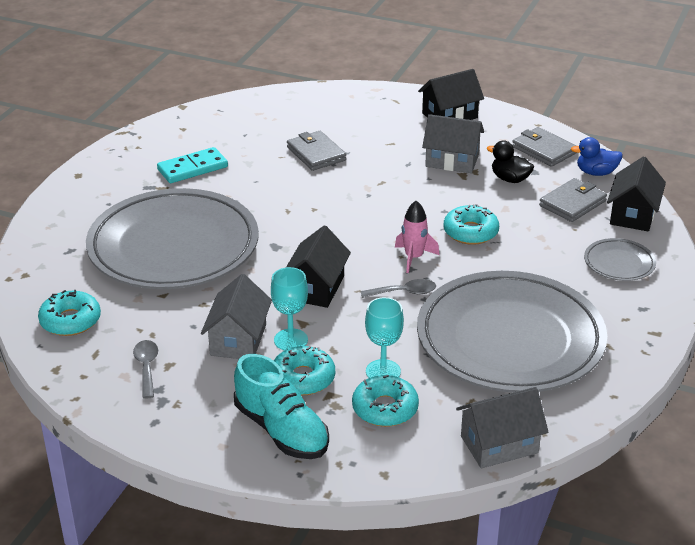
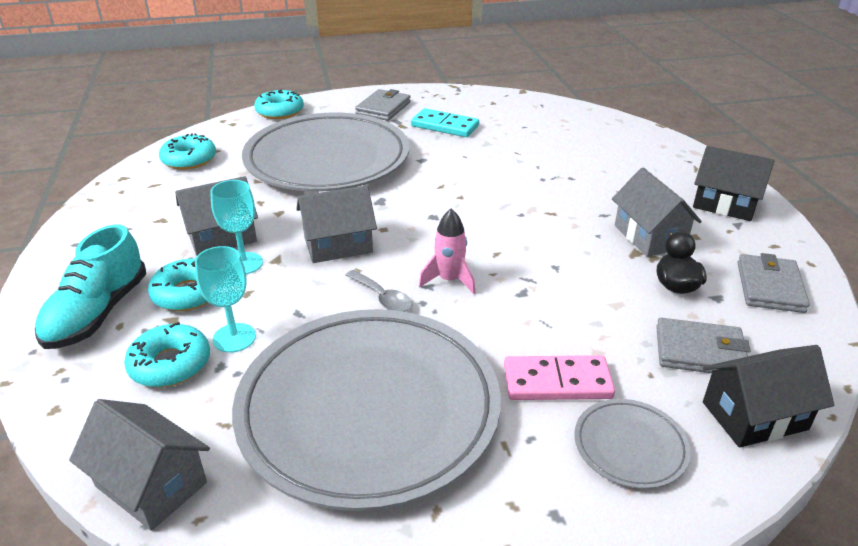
camera: 55 degrees right, 0 degrees up
(147, 367) = (150, 212): grey spoon -> none
(316, 154) = (545, 165): grey wallet -> grey wallet (383, 108)
(316, 288) = (338, 245): black house -> grey house
(470, 232) = (540, 298): turquoise donut -> turquoise donut (280, 111)
(551, 262) = (557, 382): none -> pink domino
(596, 173) = (792, 345): blue duck -> none

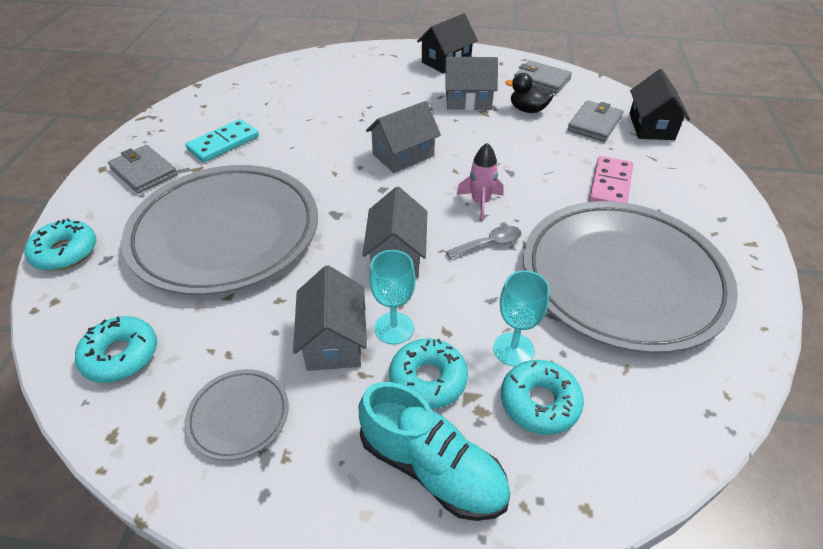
camera: 70 degrees left, 10 degrees up
(151, 484) = (691, 425): grey house -> grey house (403, 155)
(630, 446) = (670, 175): grey plate -> grey plate (239, 416)

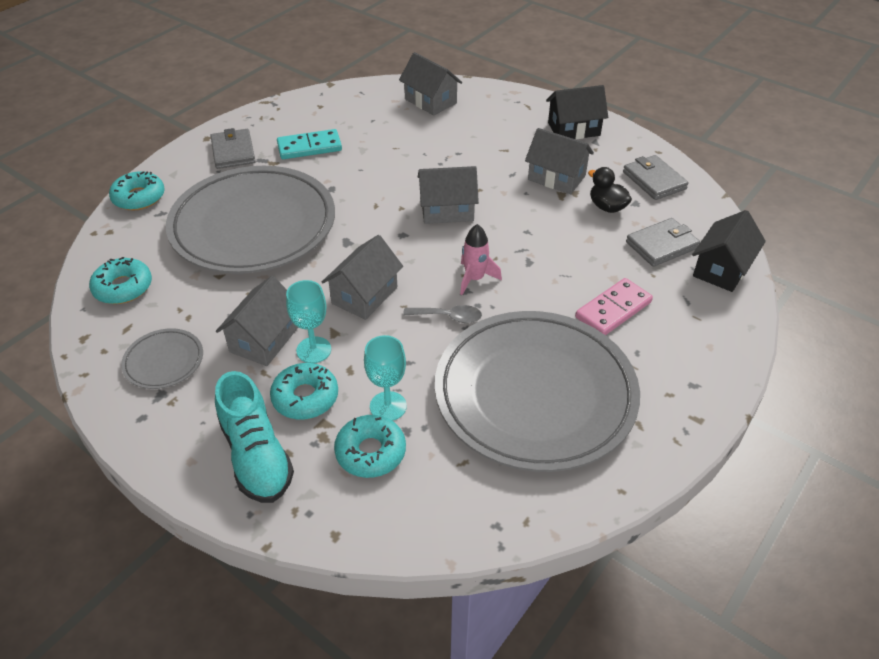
camera: 30 degrees right, 0 degrees up
(306, 73) = (430, 101): none -> grey house

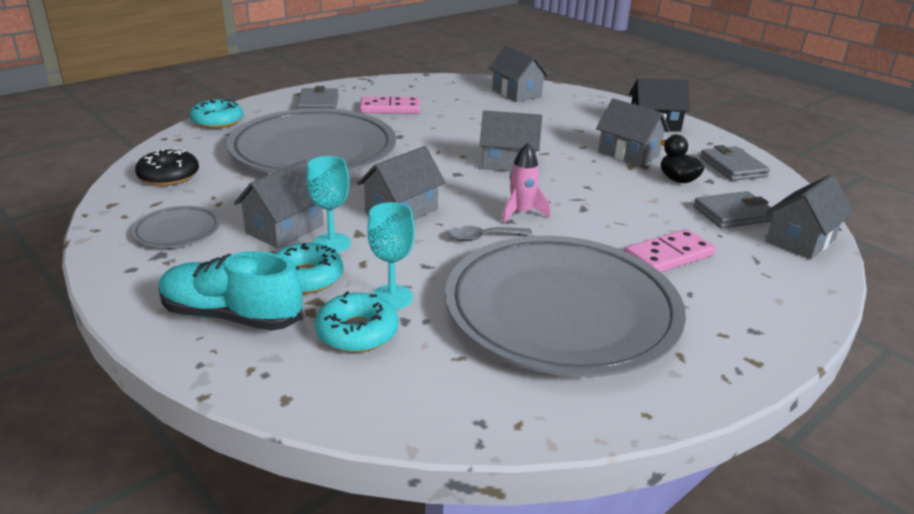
camera: 10 degrees right, 15 degrees down
(123, 287) = (169, 176): turquoise donut -> black donut
(256, 455) = (232, 316): turquoise shoe -> turquoise shoe turned 120 degrees clockwise
(309, 147) = (390, 108): turquoise domino -> pink domino
(448, 317) = (483, 237): grey spoon -> grey spoon turned 150 degrees clockwise
(722, 269) = (800, 240): black house -> grey house

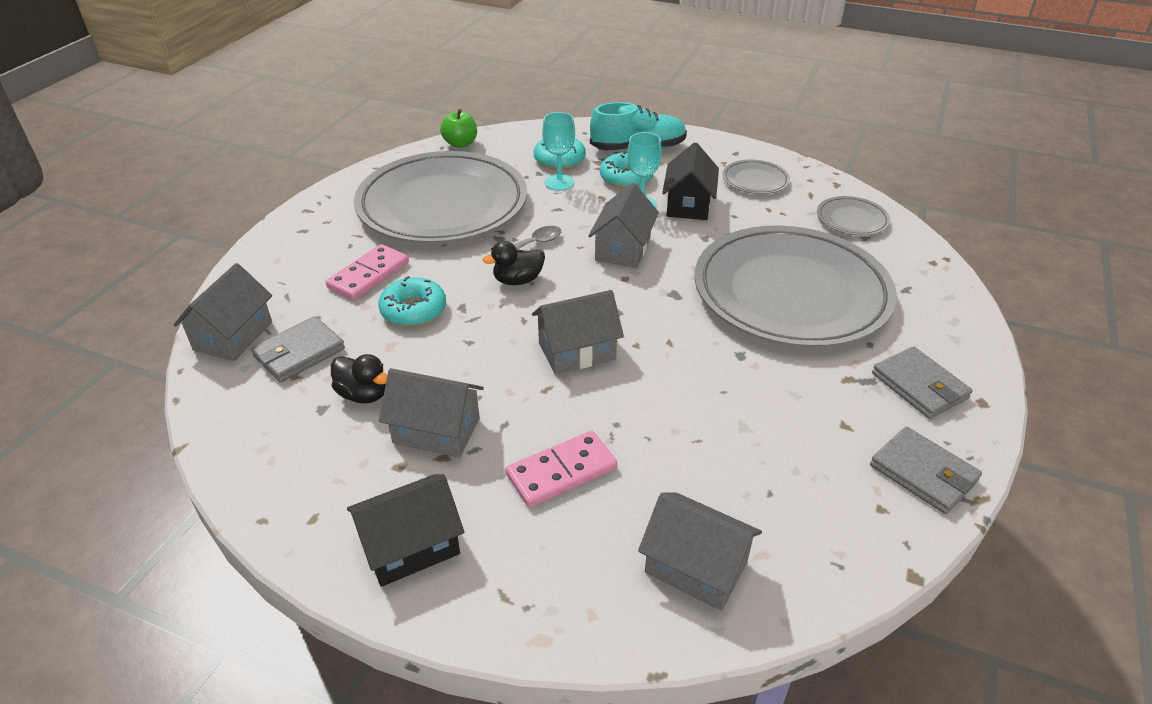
camera: 155 degrees right, 10 degrees up
(169, 176) = (852, 219): black donut -> grey plate
(217, 121) = (953, 302): turquoise donut -> turquoise donut (413, 310)
(285, 229) = (688, 204): grey house -> black house
(390, 108) = (823, 415): pink domino -> pink domino (561, 471)
(482, 421) = (460, 144): none -> green apple
(521, 213) = (518, 280): pink rocket -> black duck
(732, 167) = (285, 454): grey wallet -> grey wallet (923, 473)

